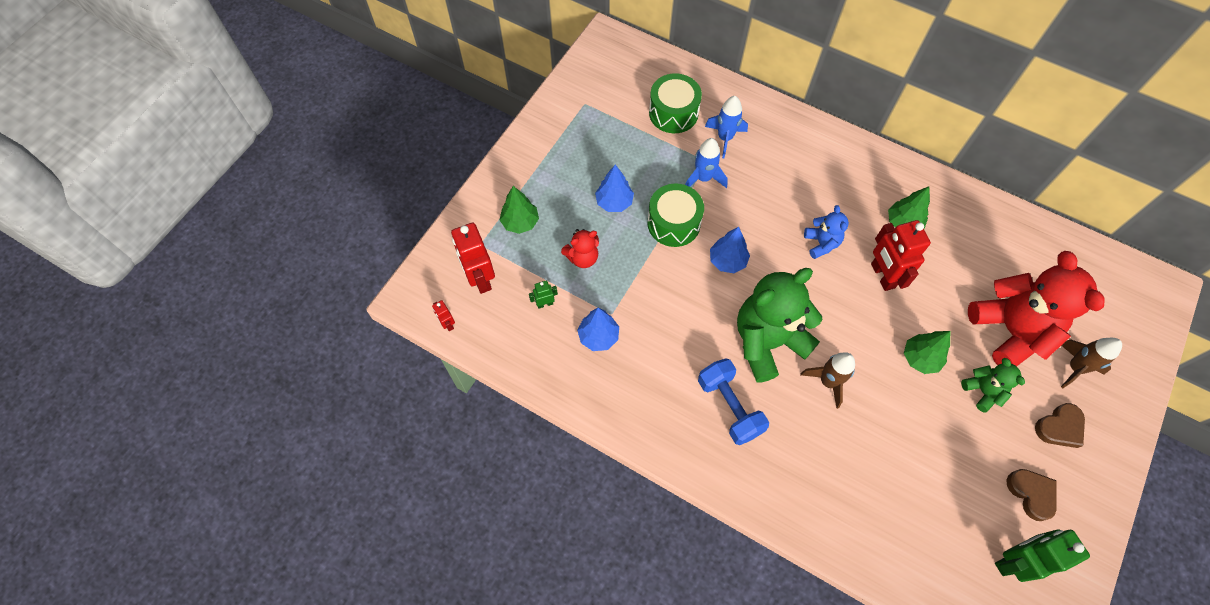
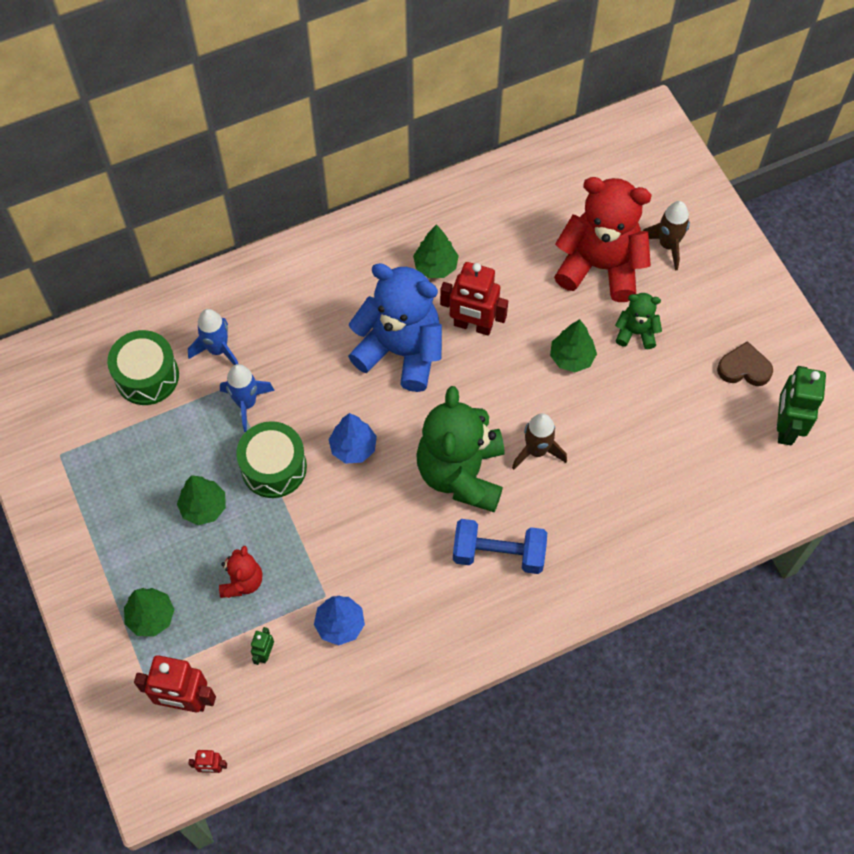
camera: 55 degrees left, 0 degrees up
(614, 202) = (204, 507): blue tree -> green tree
(821, 243) = (401, 351): blue teddy bear -> blue teddy bear, size x2.09
(1059, 427) = (707, 300): brown heart -> none

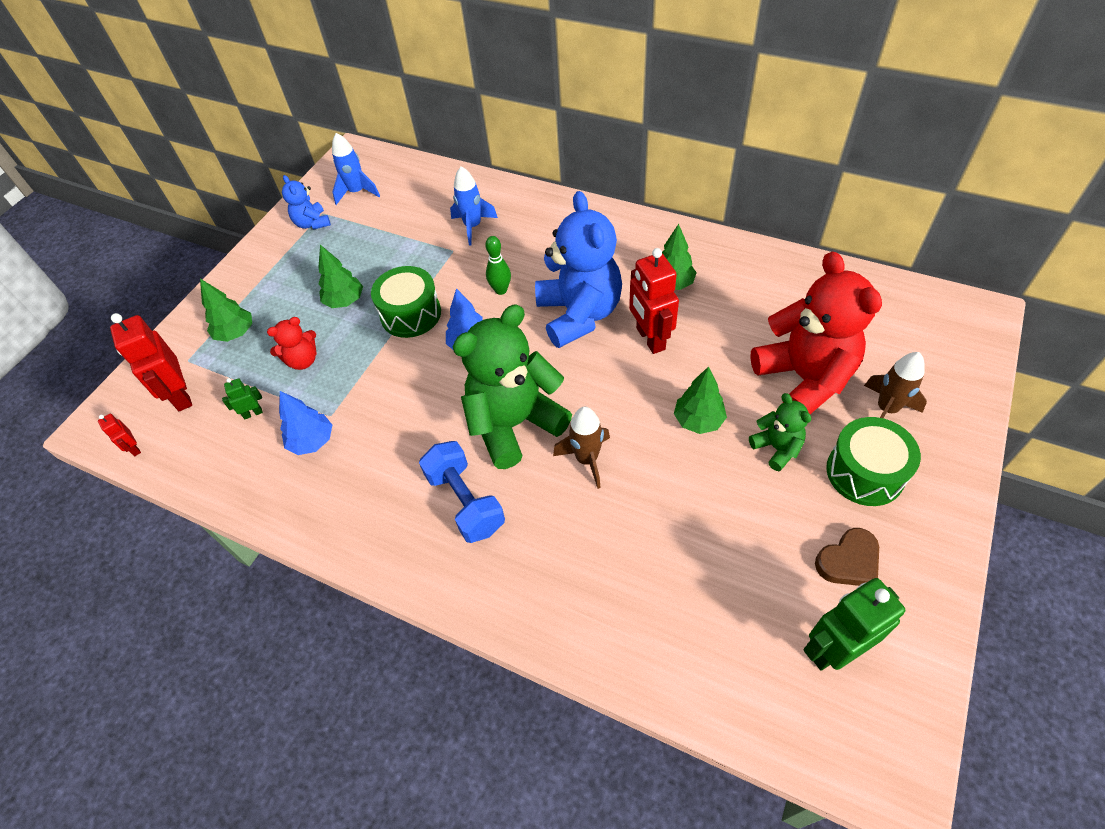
camera: 55 degrees right, 10 degrees down
(65, 471) = (312, 223): none -> blue teddy bear
(147, 376) = (418, 210): green drum -> green drum (865, 472)
(246, 403) = (447, 267): blue rocket -> blue rocket (357, 192)
(317, 384) = (501, 290): none -> green bowling pin
(744, 368) = (848, 561): brown heart -> brown heart turned 90 degrees clockwise

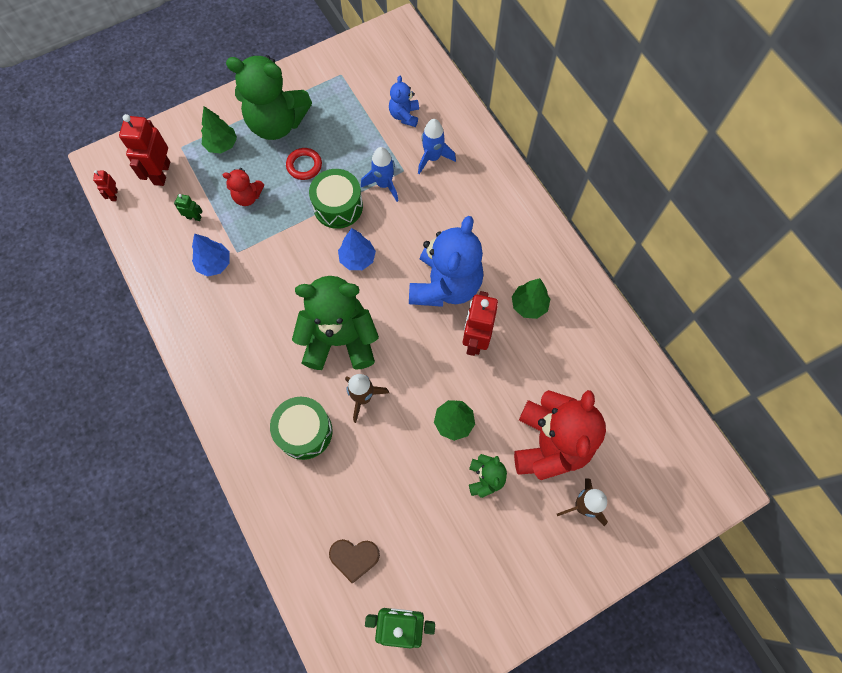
camera: 30 degrees right, 15 degrees up
(285, 284) = (277, 123): none -> green teddy bear
(312, 223) = (328, 79): blue teddy bear -> blue teddy bear (404, 115)
(345, 301) = (304, 165): green tree -> red ring
(357, 192) = (376, 70): blue rocket -> blue rocket (384, 184)
(465, 502) = (271, 373): blue dumbbell -> none
(501, 290) = (410, 228): green bowling pin -> none
(848, 561) = (459, 582): brown heart -> brown heart (354, 557)
(865, 472) = (525, 536): green drum -> green drum (304, 431)

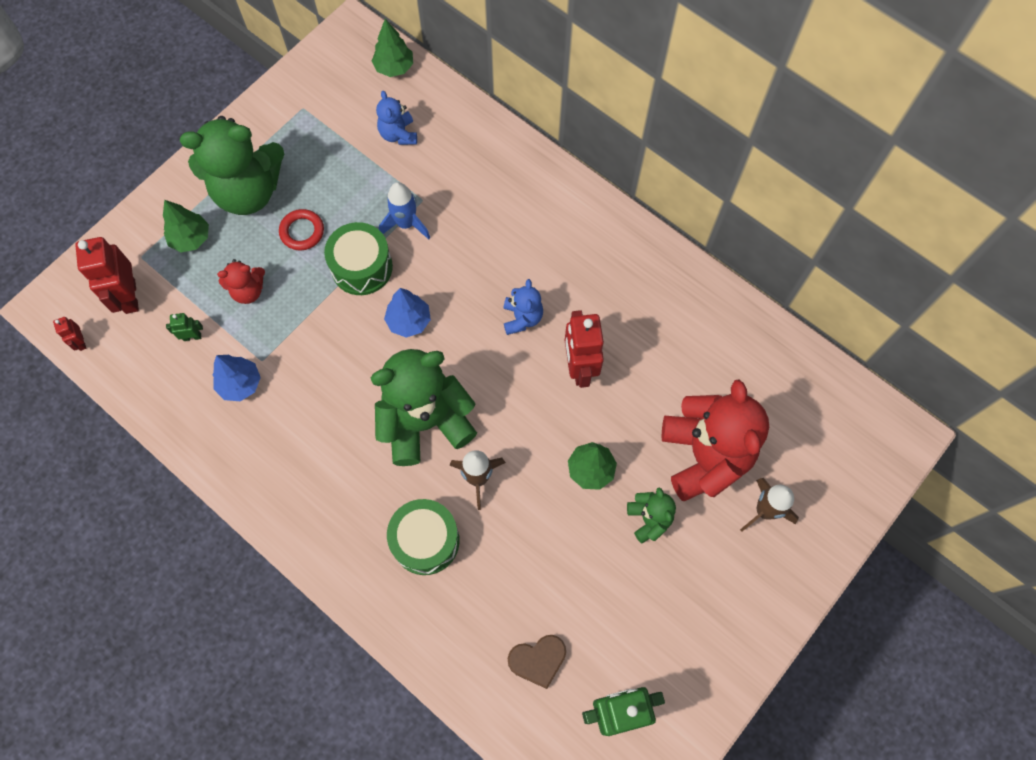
camera: 20 degrees left, 0 degrees up
(433, 158) = (451, 174): blue rocket -> none
(445, 285) = (522, 318): blue teddy bear -> blue teddy bear, size x0.48
(529, 305) = (624, 309): green tree -> green tree (394, 67)

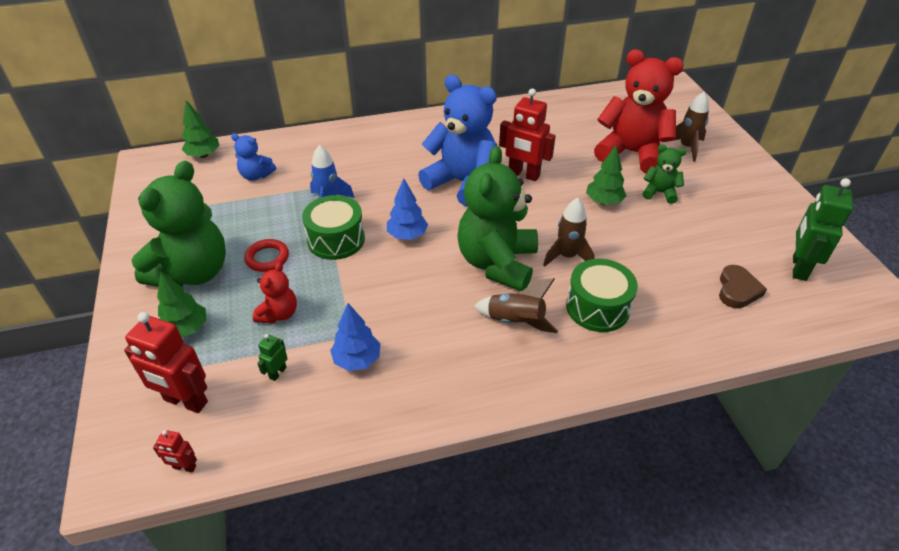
camera: 55 degrees left, 25 degrees down
(361, 480) = (516, 321): none -> brown rocket
(522, 318) = (462, 182): blue teddy bear -> blue teddy bear, size x2.09

